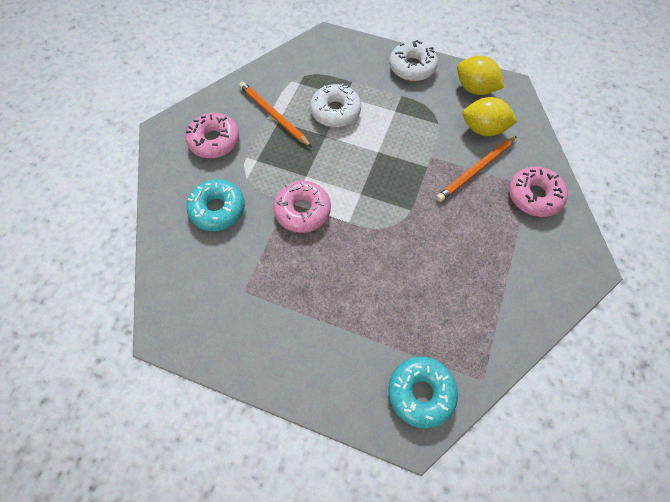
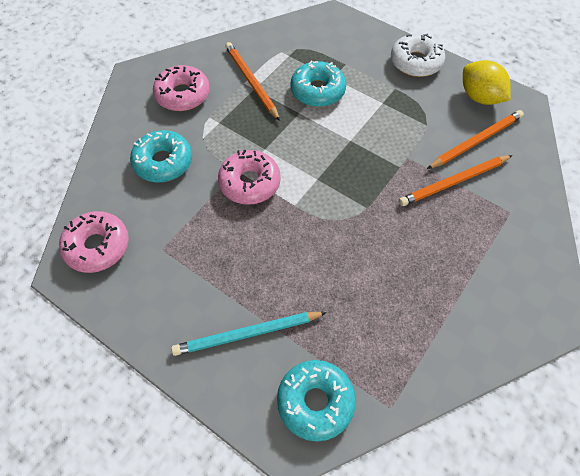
camera: 15 degrees right, 5 degrees down
(335, 111) = (317, 91): white donut -> turquoise donut
(344, 349) = (247, 334): none -> turquoise pencil
(483, 129) = (476, 141): yellow lemon -> orange pencil
(534, 196) = (513, 224): pink donut -> pink donut (97, 246)

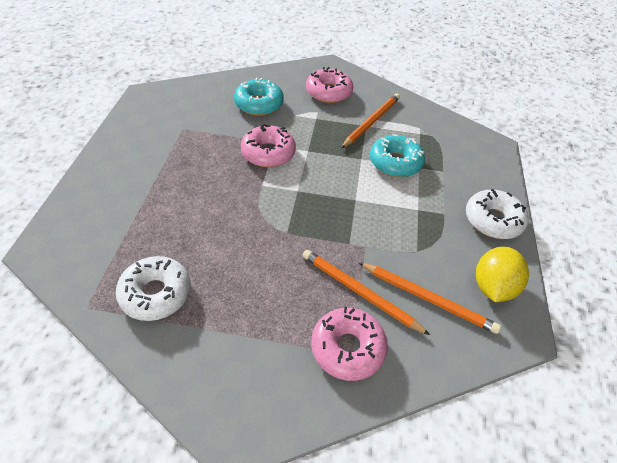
camera: 60 degrees right, 10 degrees down
(97, 246) = (170, 100): pink donut -> pink donut (347, 348)
(247, 334) = (127, 195): turquoise pencil -> none
(315, 402) = (79, 253): turquoise donut -> none
(398, 340) = (156, 293): none -> white donut

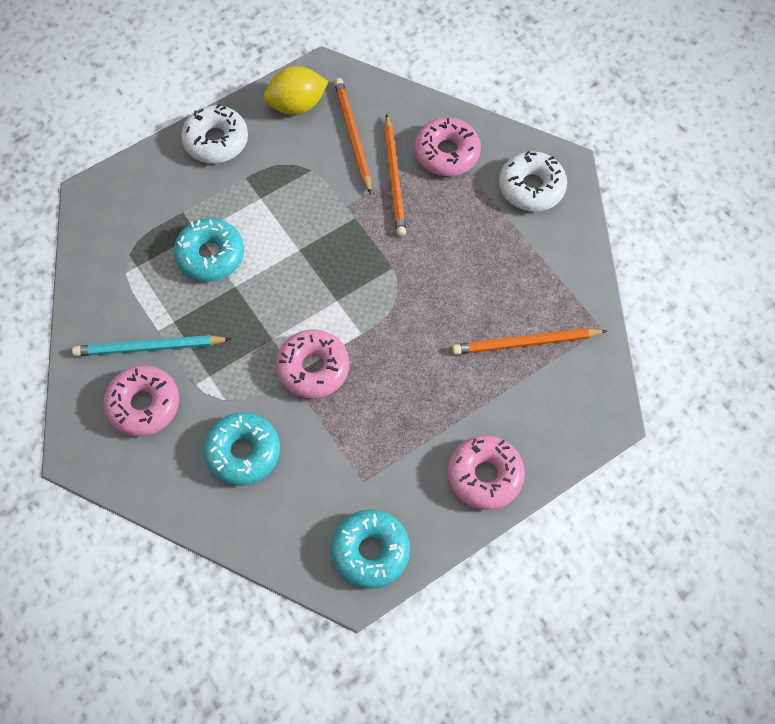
camera: 130 degrees left, 15 degrees up
(111, 169) = (485, 476): none -> pink donut
(150, 108) = (370, 551): none -> turquoise donut
(156, 293) = (542, 297): white donut -> white donut (531, 187)
(359, 110) = (149, 348): none -> turquoise pencil
(371, 122) = (160, 321): orange pencil -> orange pencil (525, 343)

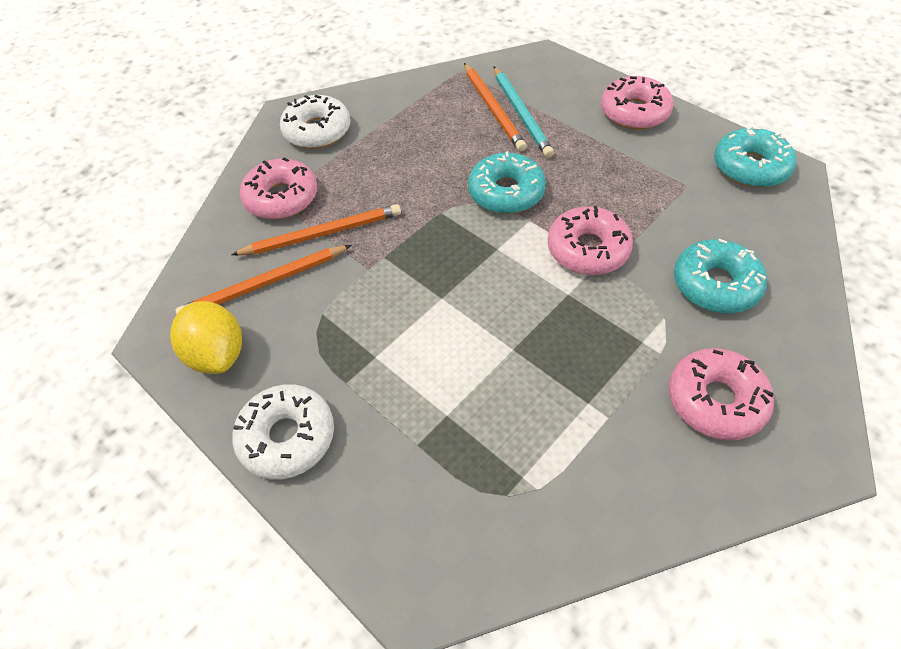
camera: 100 degrees left, 10 degrees down
(149, 348) = (637, 420): turquoise pencil -> turquoise pencil (521, 114)
(210, 255) = (477, 389): turquoise donut -> turquoise donut (506, 192)

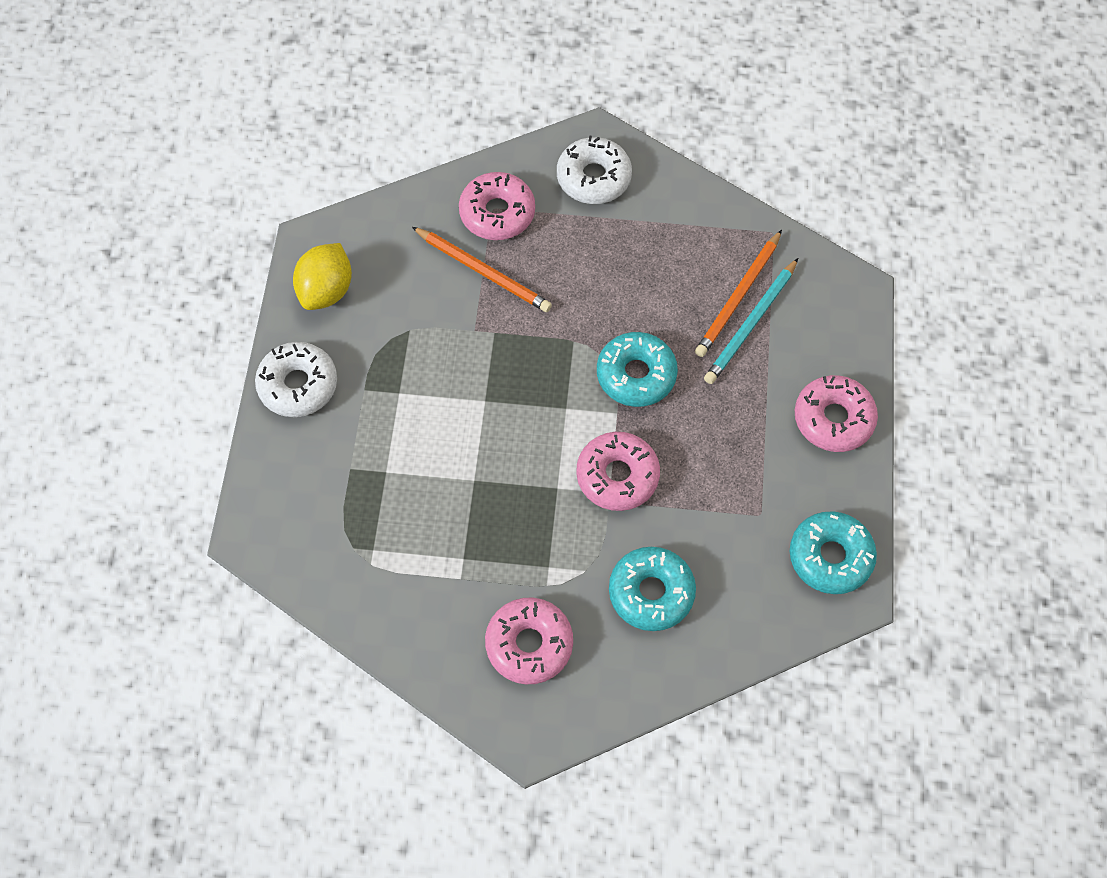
camera: 50 degrees right, 10 degrees up
(264, 284) = (406, 270): orange pencil -> none

